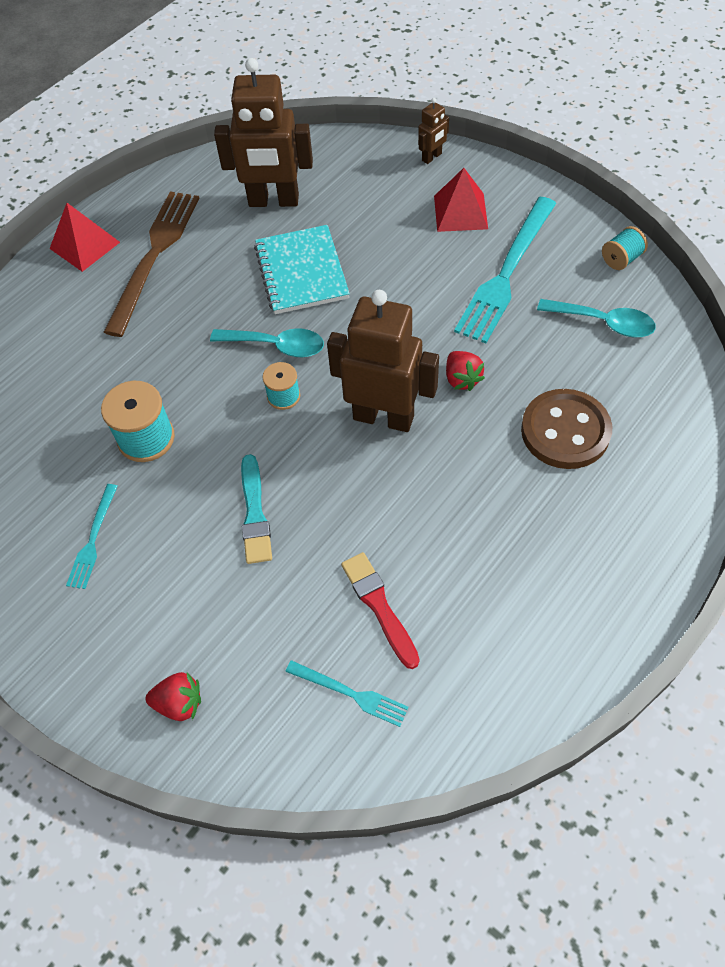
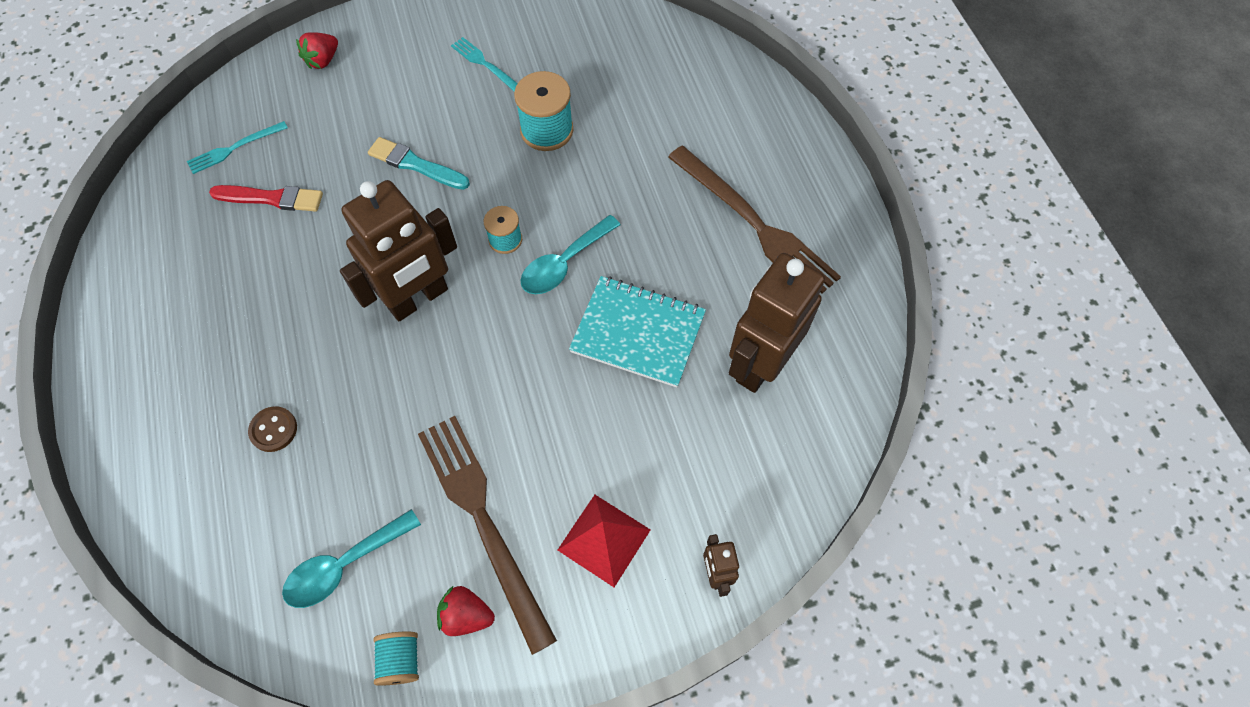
camera: 120 degrees right, 5 degrees up
(85, 245) = (812, 178): red pyramid -> none
(462, 379) = (399, 385): red strawberry -> red strawberry (466, 615)
(507, 272) = (484, 522): turquoise fork -> brown fork
(565, 431) = (273, 430): brown button -> brown button, size x0.49

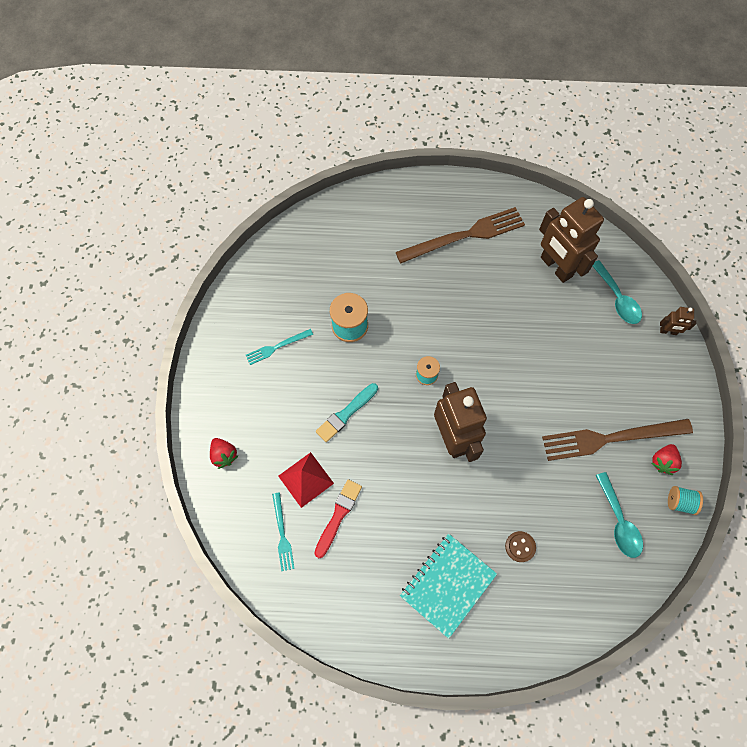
camera: 70 degrees left, 5 degrees up
(564, 263) = (456, 346): turquoise spoon -> turquoise spoon (617, 298)
(604, 539) = (637, 379): red pyramid -> red pyramid (305, 479)
(638, 333) = (517, 321): turquoise notebook -> turquoise notebook (447, 584)

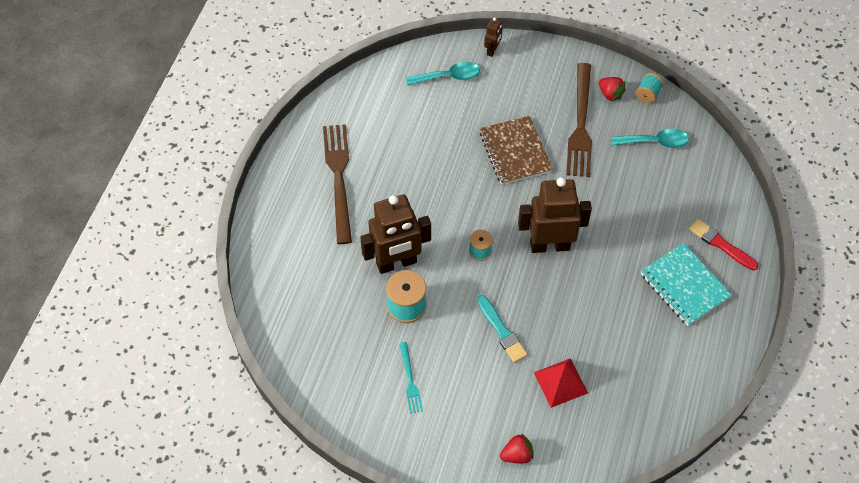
camera: 75 degrees left, 10 degrees down
(282, 533) = (610, 415): turquoise fork -> none
(338, 515) = (603, 361): red brush -> red brush (720, 244)
(520, 546) = (662, 220): brown button -> none
(551, 381) = (515, 152): none -> brown notebook
(556, 267) = (400, 113): brown robot -> brown robot (396, 263)

